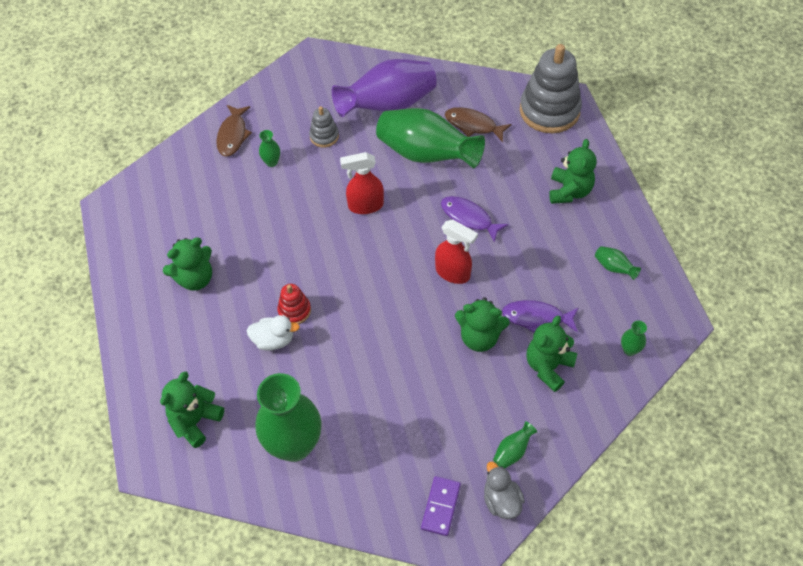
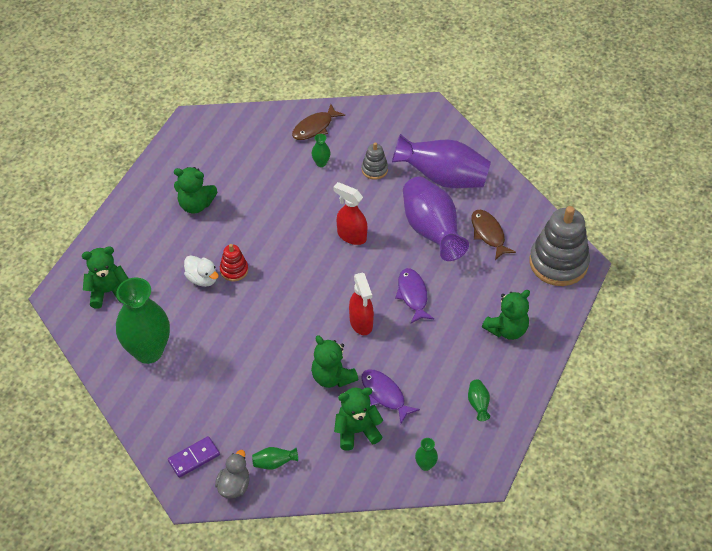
camera: 40 degrees right, 5 degrees down
(426, 154) = (431, 231): green vase -> purple vase

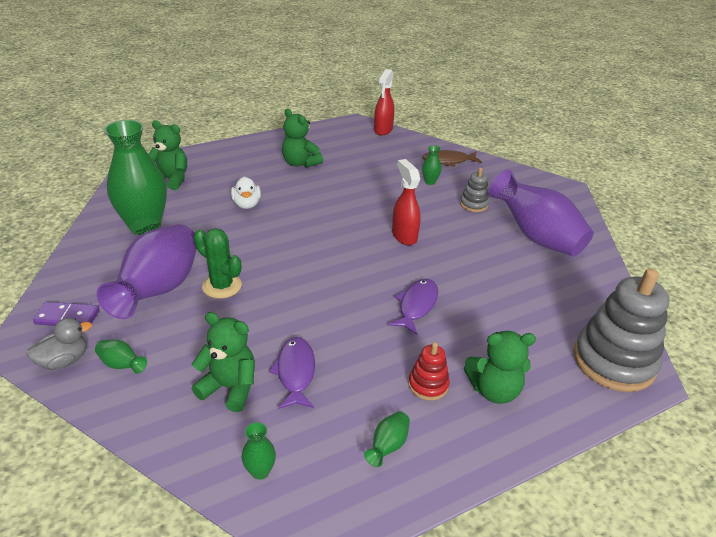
camera: 35 degrees right, 15 degrees down
(234, 270) = (278, 211): red stacking toy -> red stacking toy (428, 385)
(269, 365) = (222, 286): none -> green cactus
(332, 377) = (264, 327): green teddy bear -> none
(361, 323) = (341, 300): red spray bottle -> red spray bottle (383, 130)
(431, 231) = (487, 267): purple vase -> purple vase (159, 289)
(488, 234) = (547, 297): brown fish -> none

